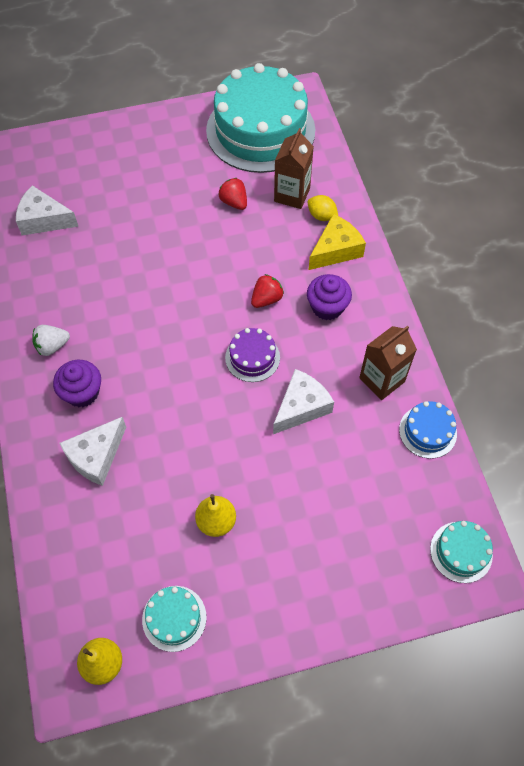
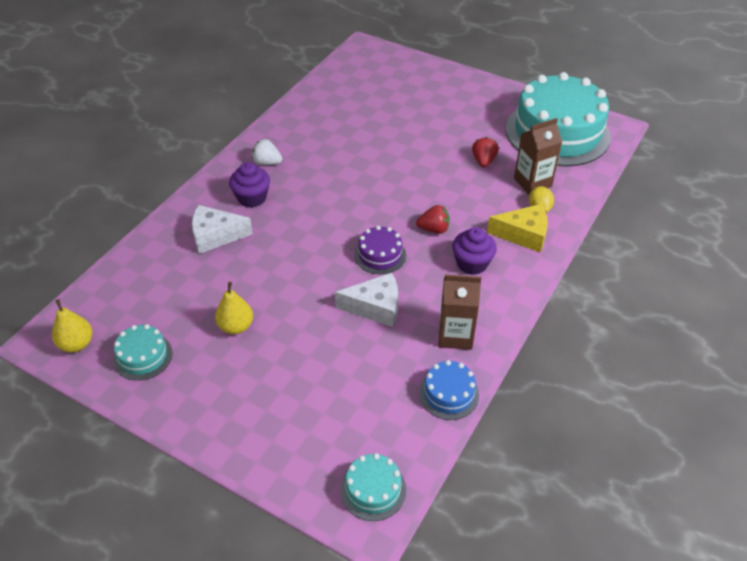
camera: 45 degrees right, 15 degrees down
(44, 220) = (347, 97): white cheese -> none

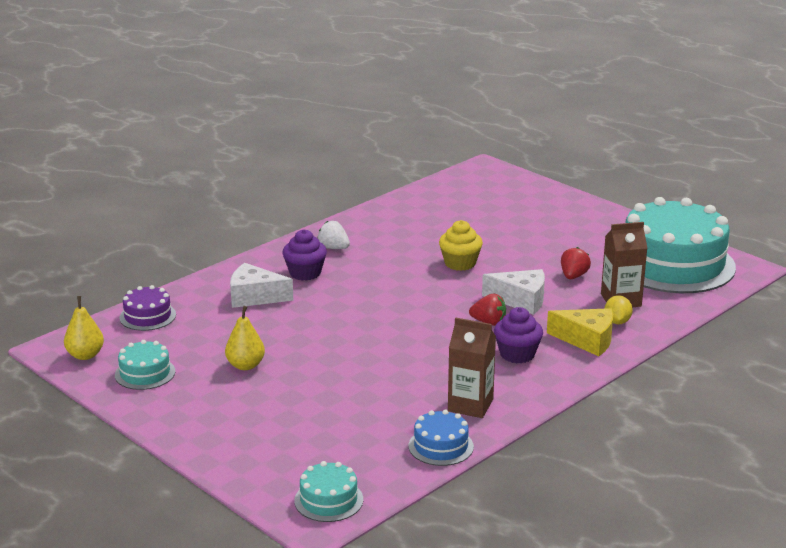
camera: 15 degrees right, 20 degrees down
(375, 307) = (395, 372): white cheese -> white cheese (521, 300)
(380, 255) = (420, 334): purple cake -> purple cake (147, 316)
(383, 162) = (460, 263): none -> yellow cupcake

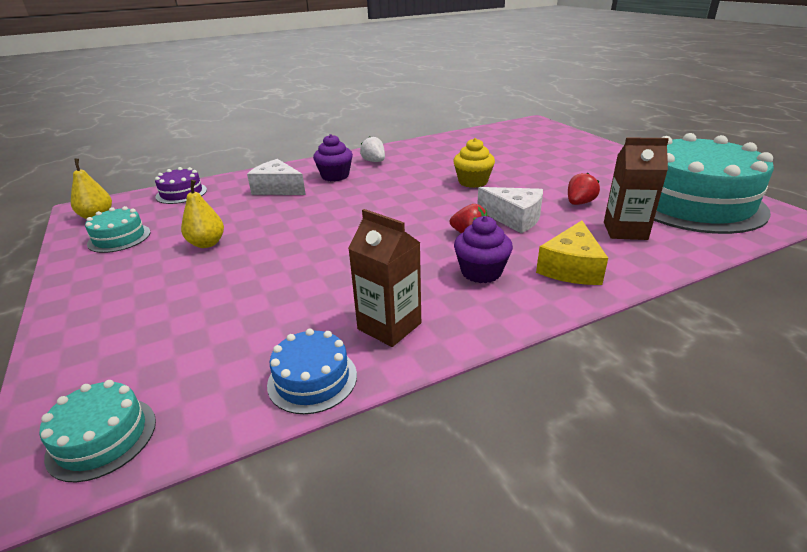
camera: 20 degrees right, 5 degrees up
(587, 340) = (571, 268): yellow cheese -> yellow cheese turned 75 degrees clockwise
(617, 322) = (614, 252): yellow lemon -> none

